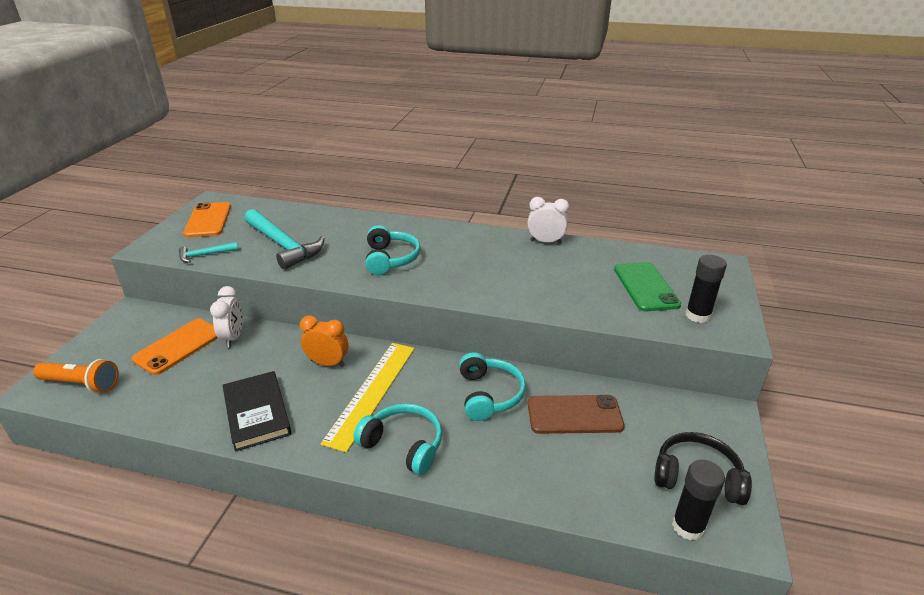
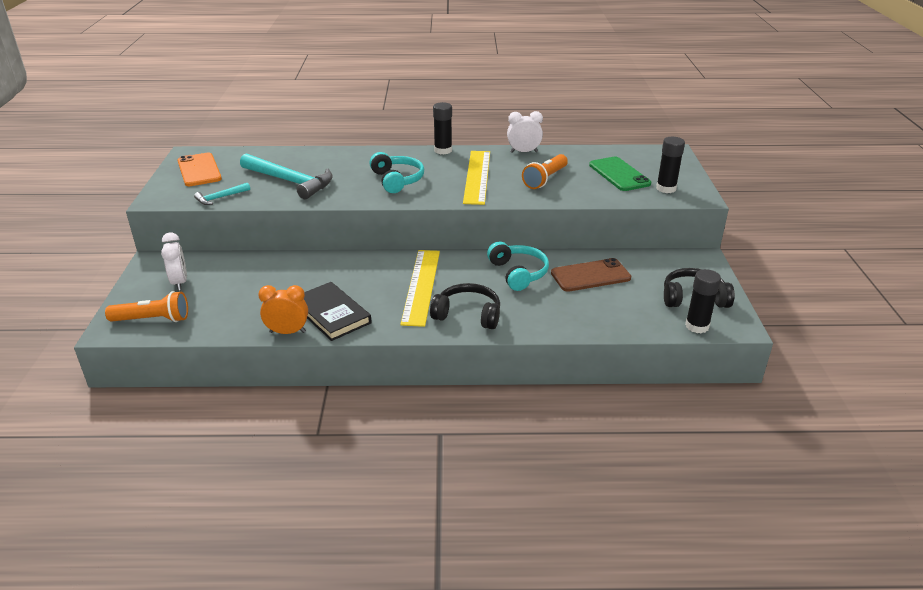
camera: 15 degrees left, 0 degrees up
(179, 346) = (224, 280): orange phone -> none
(233, 337) = (271, 266): white clock -> white clock (179, 282)
(328, 363) = (370, 272): orange clock -> orange clock (287, 332)
(403, 445) = (468, 315): turquoise headphones -> black headphones
(459, 228) = (443, 150): none -> black glue stick
(479, 266) = (477, 176): none -> yellow ruler
(554, 281) = (545, 179): none -> orange flashlight

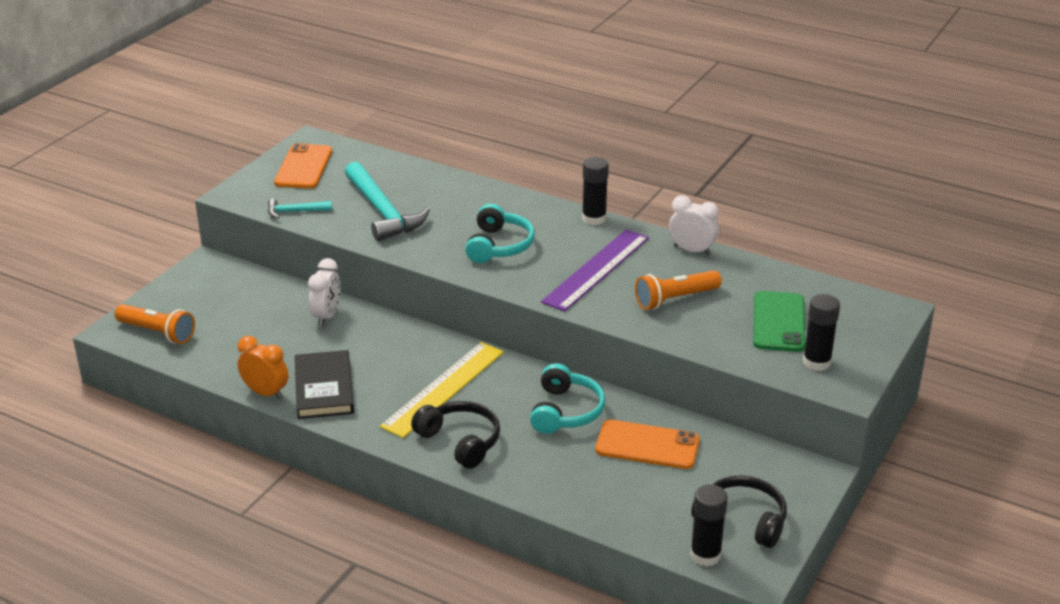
camera: 30 degrees right, 0 degrees up
(179, 282) = (212, 298): white clock -> white clock (327, 316)
(477, 176) = (597, 269): yellow ruler -> purple ruler
(590, 275) = (647, 445): brown phone -> orange phone

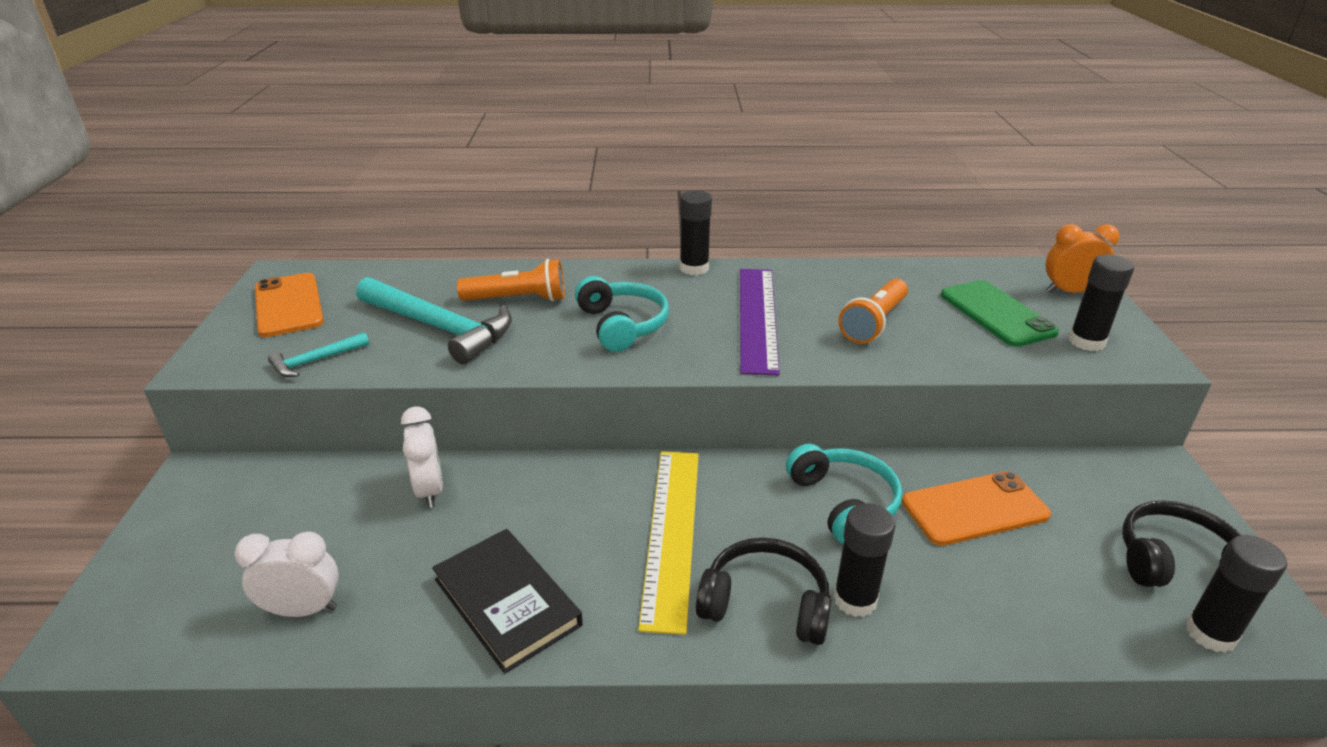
camera: 30 degrees left, 0 degrees up
(157, 332) = (164, 616): orange flashlight -> orange flashlight (518, 299)
(266, 393) = (420, 649): orange clock -> orange clock (1069, 292)
(513, 459) = (855, 599): none -> black glue stick
(692, 250) = (826, 271): white clock -> white clock (303, 610)

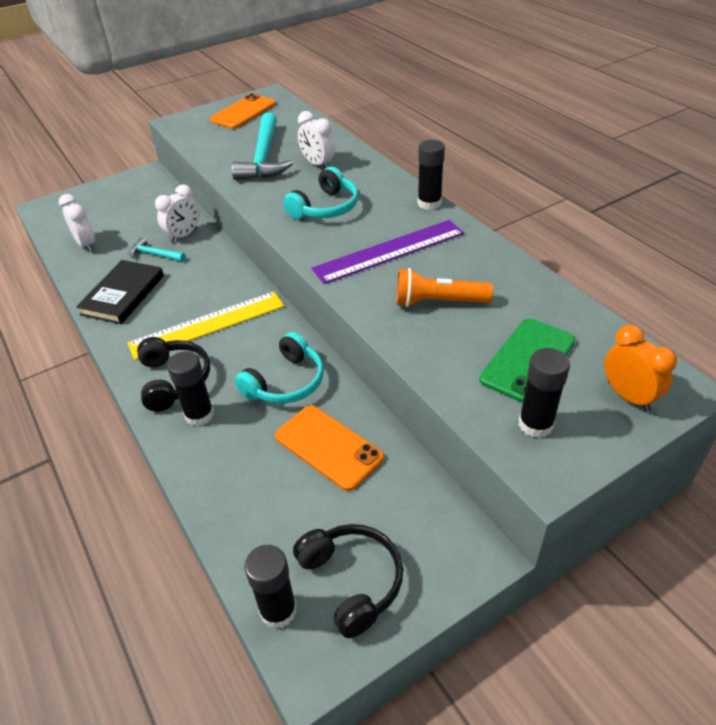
camera: 60 degrees right, 10 degrees up
(315, 361) = (202, 143): turquoise hammer -> turquoise hammer (154, 254)
(518, 299) = (318, 164): orange flashlight -> white clock

